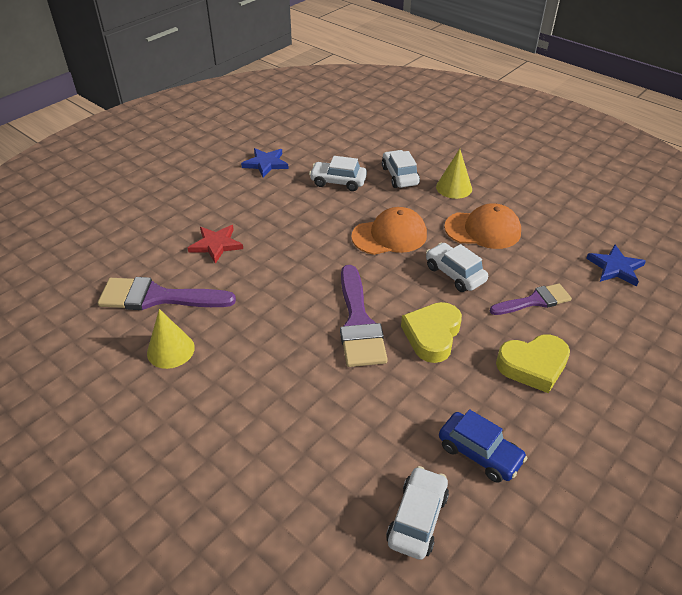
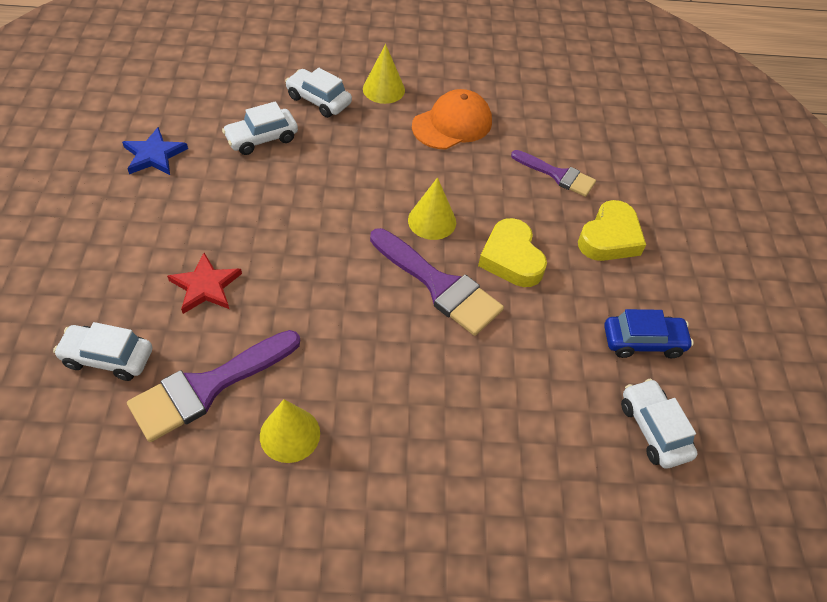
camera: 45 degrees left, 10 degrees up
(389, 235) = (376, 175): orange cap -> none
(398, 281) = (432, 221): none -> yellow cone
(454, 274) = (472, 185): white car -> white car (108, 358)
(534, 301) = (557, 175): purple brush -> purple brush turned 90 degrees clockwise
(615, 268) = (586, 107): blue star -> none

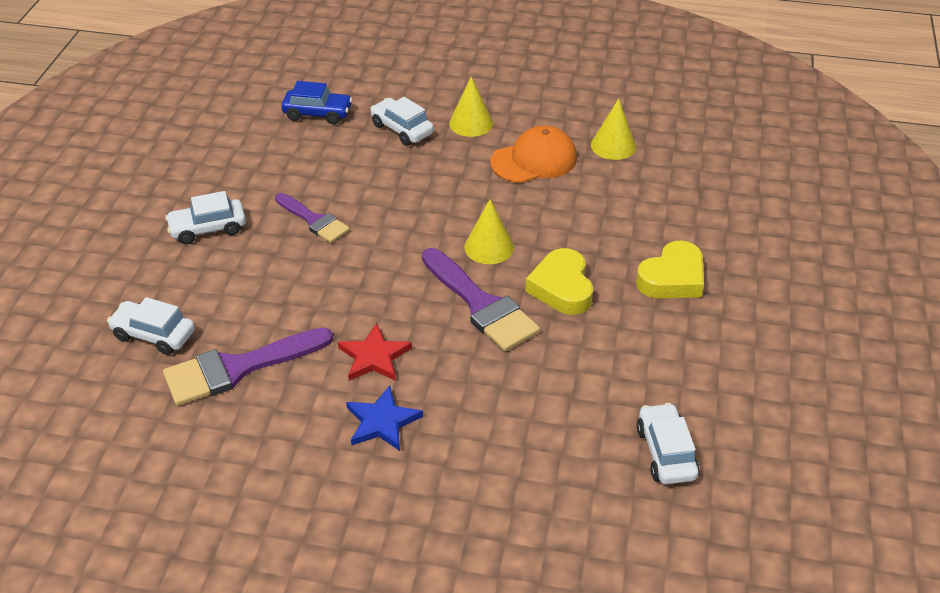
camera: 15 degrees right, 10 degrees down
(154, 155) = (230, 168): blue star -> blue star (382, 422)
(205, 286) = (254, 284): red star -> red star (374, 357)
(262, 138) = (337, 160): white car -> white car (208, 229)
(290, 434) = (305, 415): yellow cone -> yellow cone (613, 145)
(557, 175) = (633, 215): purple brush -> purple brush (314, 220)
(643, 341) = (679, 375): blue car -> blue car (317, 113)

